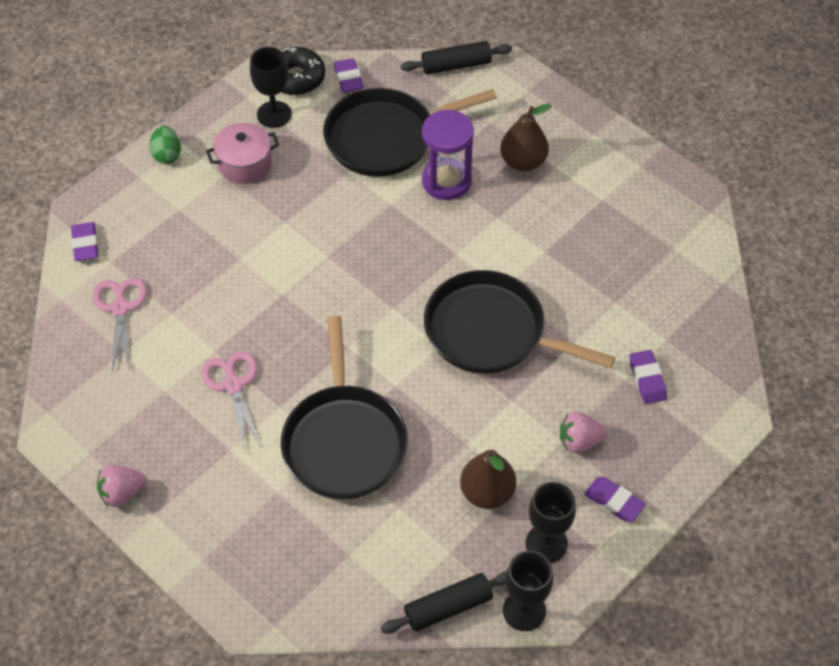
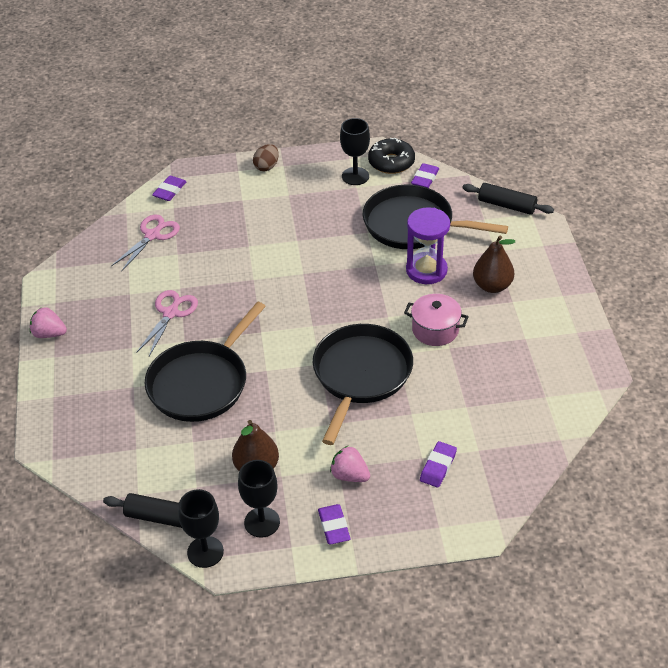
camera: 40 degrees right, 10 degrees down
(167, 155) = (266, 167): green egg -> brown egg
(245, 164) = (307, 195): pink pot -> pink pot (435, 330)
(491, 332) = (360, 375): black pan -> black pan turned 45 degrees clockwise

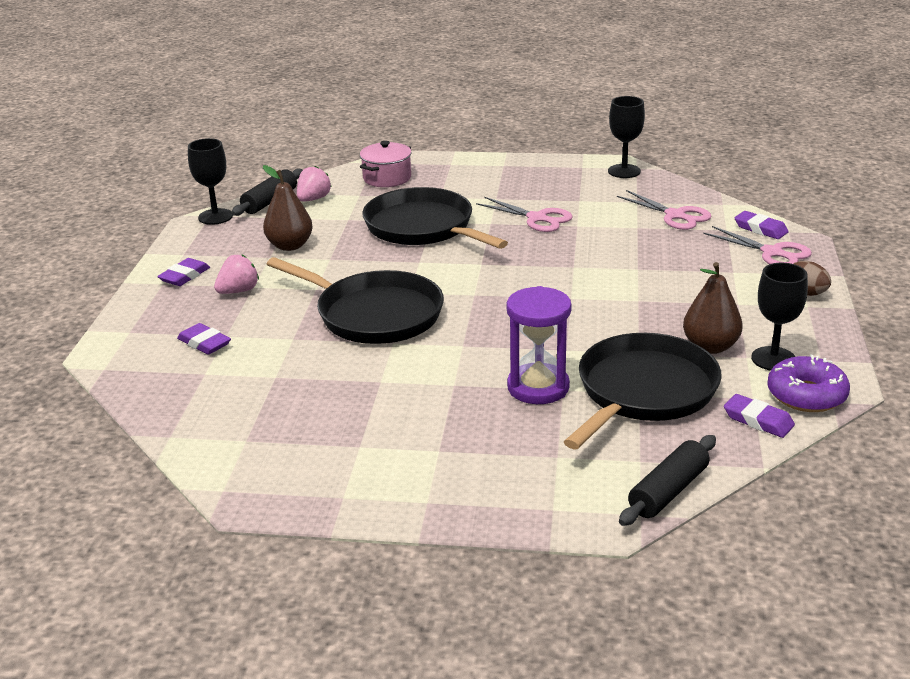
camera: 105 degrees right, 15 degrees down
(49, 334) = (536, 163): pink strawberry -> pink strawberry (313, 199)
(208, 183) = (772, 253): none -> pink scissors
(262, 522) = (223, 243): black goblet -> black goblet (624, 171)
(334, 526) = (184, 276): purple eraser -> purple eraser turned 60 degrees counterclockwise
(391, 162) = (806, 395): black donut -> purple donut
(435, 330) = (418, 376): pink pot -> pink pot (387, 178)
(492, 286) = (479, 438): brown pear -> brown pear (710, 347)

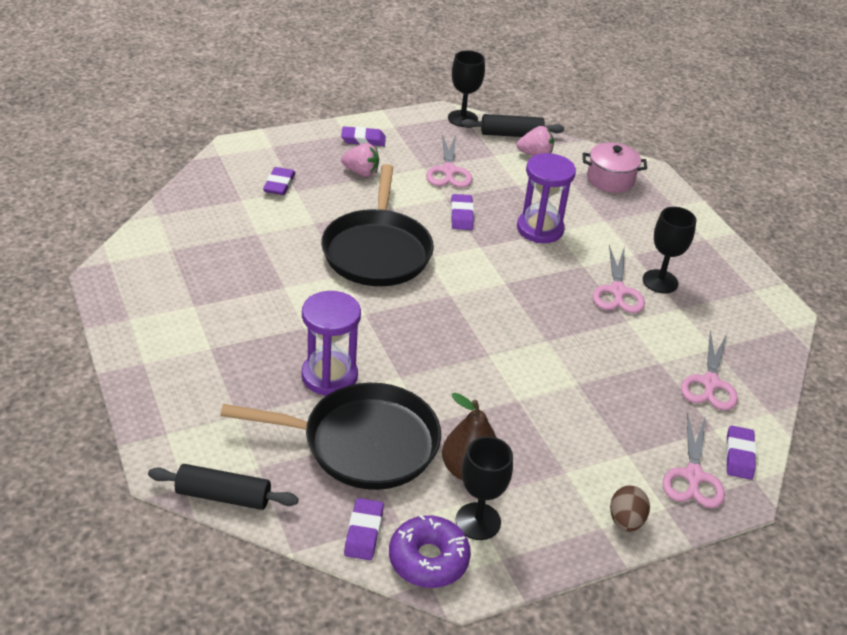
camera: 55 degrees right, 10 degrees up
(290, 246) = (448, 171): brown pear -> pink scissors
(364, 258) = (461, 215): none -> purple eraser
(423, 227) = (540, 229): black pan -> purple hourglass
(624, 171) = (773, 321): black goblet -> black goblet (660, 281)

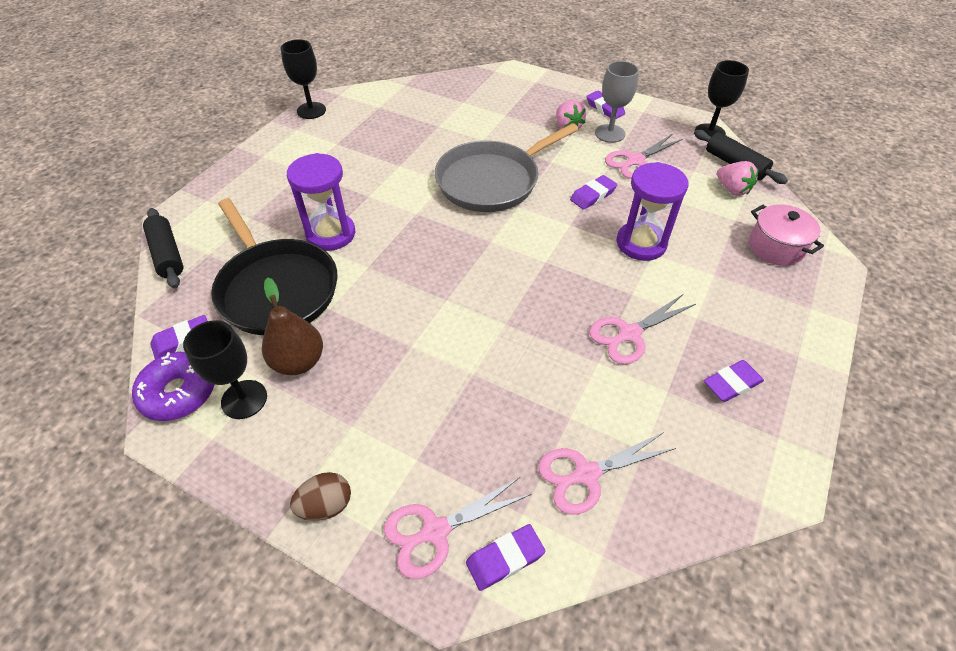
camera: 55 degrees right, 10 degrees up
(279, 184) = (501, 105): purple eraser -> purple eraser (732, 383)
(377, 251) = (492, 181): black pan -> grey pan
(399, 159) = (610, 133): none -> grey goblet
(660, 281) = (685, 356): black goblet -> black goblet (311, 110)

